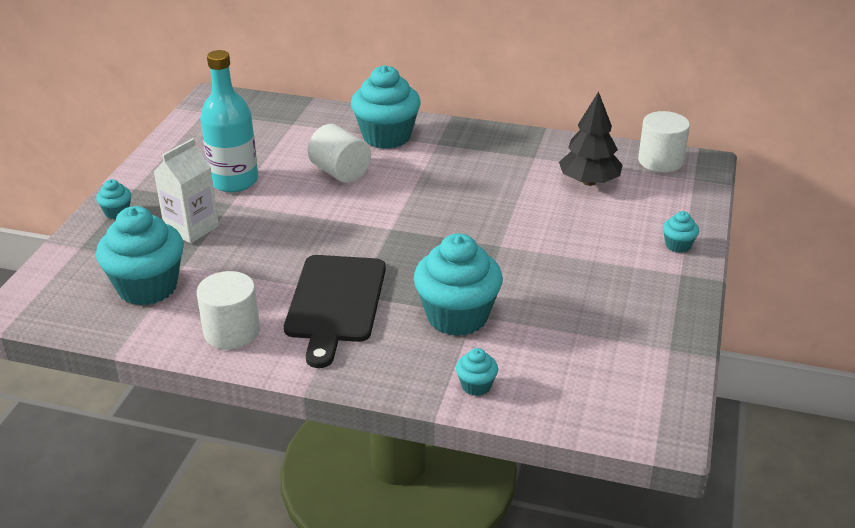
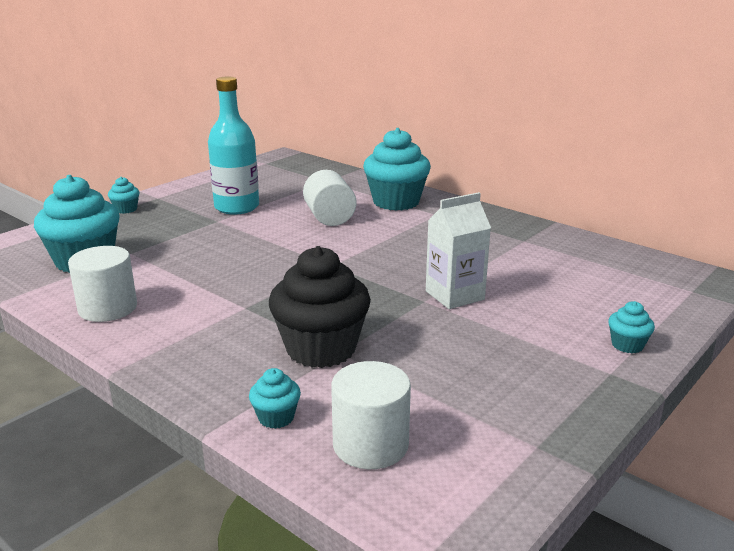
camera: 25 degrees right, 10 degrees down
(191, 228) = (167, 230): white carton -> white carton (454, 295)
(335, 302) = (219, 308): black cutting board -> none
(457, 316) = (321, 349): turquoise cupcake -> black cupcake
(589, 182) = (566, 269): black tree -> none
(660, 161) = (662, 268): white cylinder -> white cylinder (370, 444)

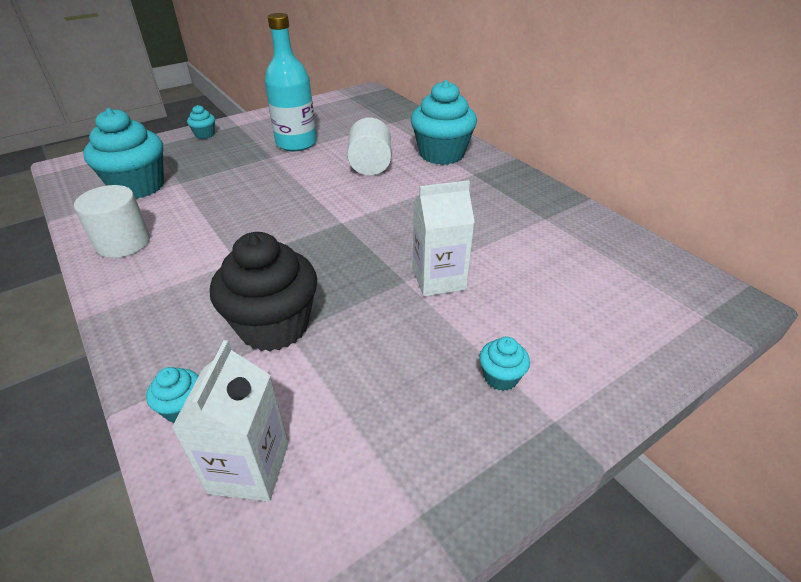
camera: 15 degrees right, 15 degrees up
(370, 444) = (249, 468): white cylinder -> white carton
(627, 345) = (592, 383): turquoise cupcake -> turquoise cupcake (500, 377)

